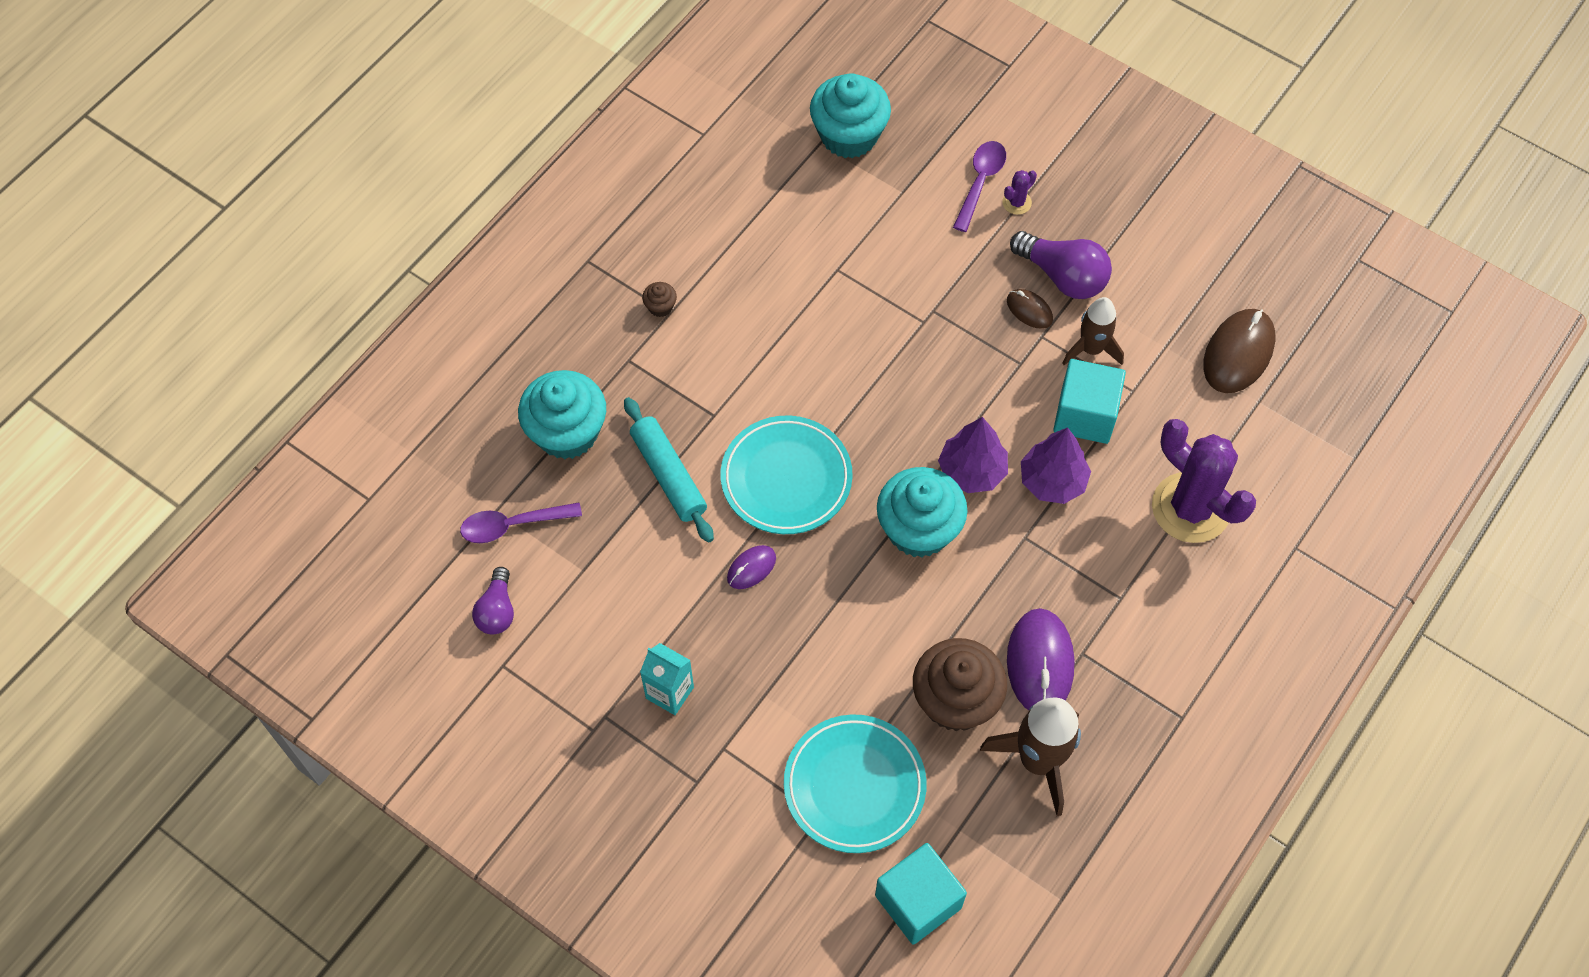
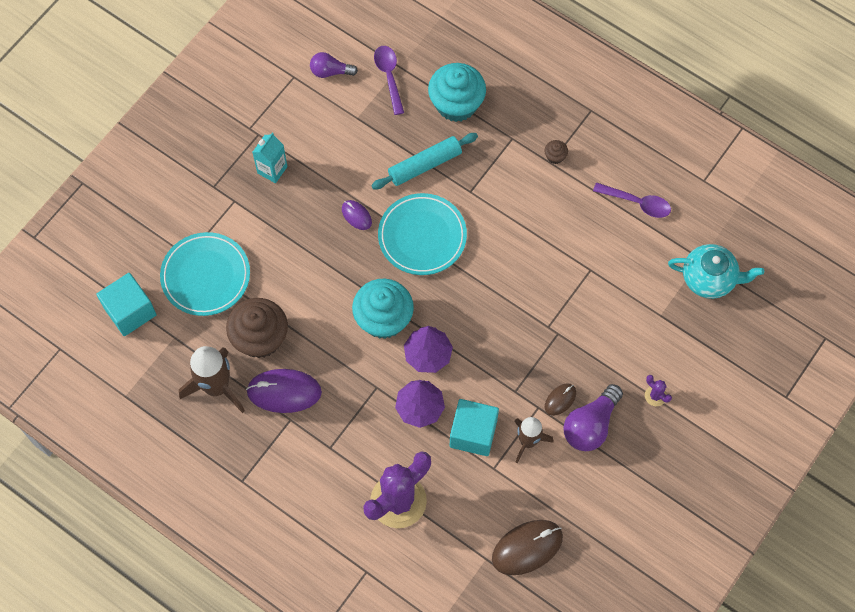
camera: 90 degrees right, 5 degrees up
(849, 135) = (709, 279): turquoise cupcake -> turquoise teapot
(980, 182) = (672, 370): purple spoon -> purple spoon (637, 203)
(1238, 353) = (527, 548): brown mouse -> brown mouse turned 60 degrees counterclockwise

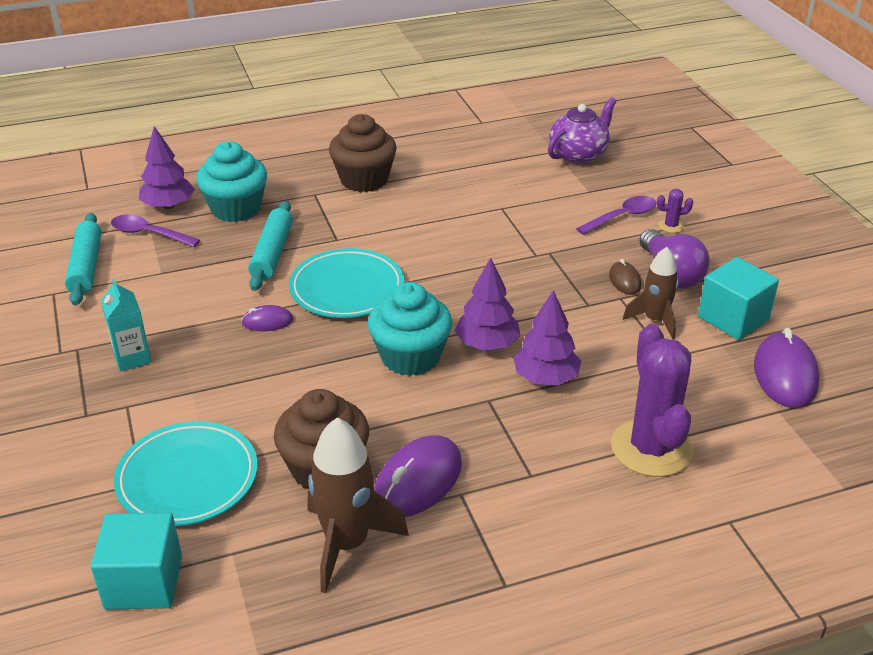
camera: 55 degrees left, 30 degrees down
(330, 71) = (86, 267): purple light bulb -> turquoise rolling pin
(427, 61) = (168, 206): none -> purple tree
(473, 433) = (612, 353): turquoise cube -> turquoise cube (733, 318)
(527, 548) = (785, 374): brown mouse -> purple mouse
(555, 156) = (364, 180): brown cupcake -> brown cupcake, size x2.45
(637, 203) = (463, 159): purple spoon -> purple spoon (622, 217)
(709, 279) = (579, 155): turquoise teapot -> purple teapot

